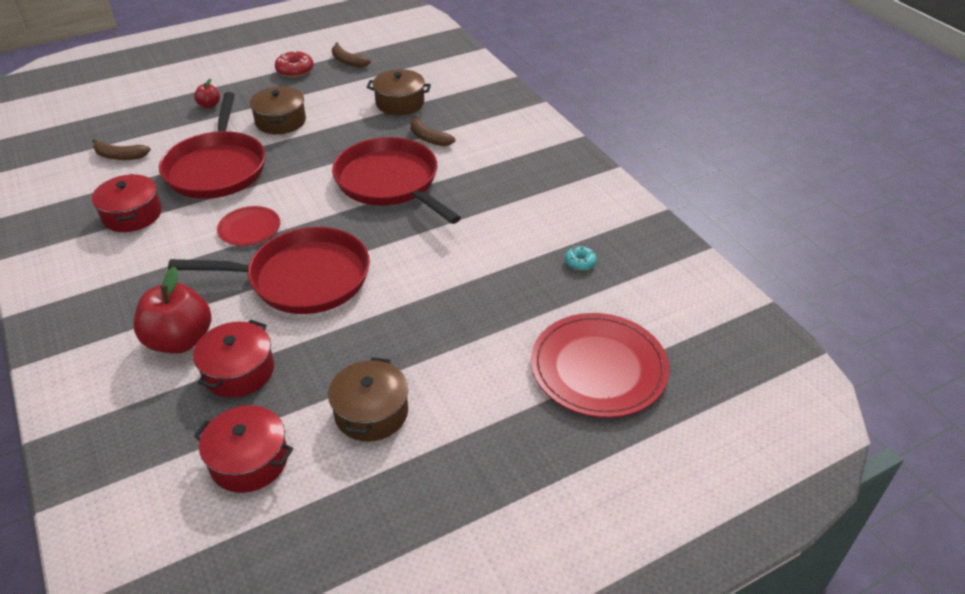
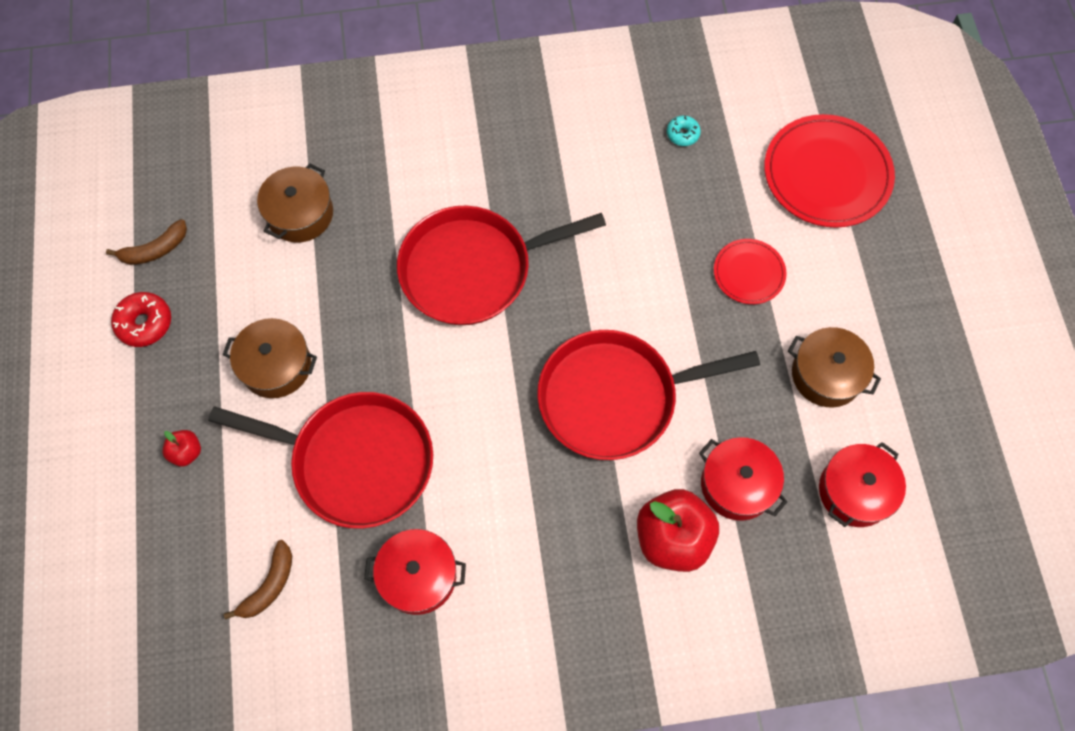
camera: 70 degrees left, 25 degrees up
(249, 228) = (501, 440): red plate -> red plate (749, 273)
(303, 278) = (614, 398): red pan -> red pan turned 120 degrees counterclockwise
(428, 138) = (397, 204): brown banana -> none

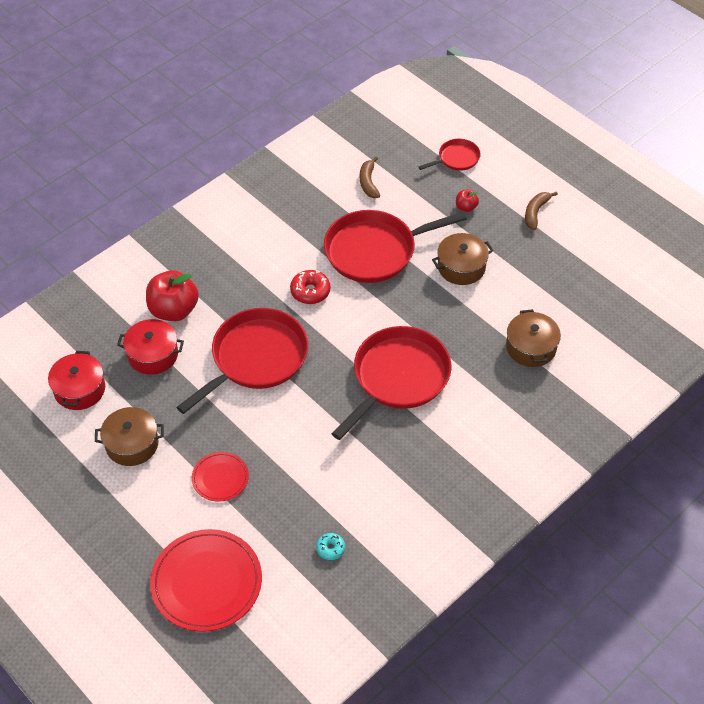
camera: 145 degrees right, 15 degrees down
(119, 545) = (456, 158): none -> red pan
(144, 323) = (553, 246): red donut -> red donut (310, 291)
(155, 250) = (590, 281): brown banana -> brown banana (535, 212)
(418, 576) = (297, 224): red pot -> none

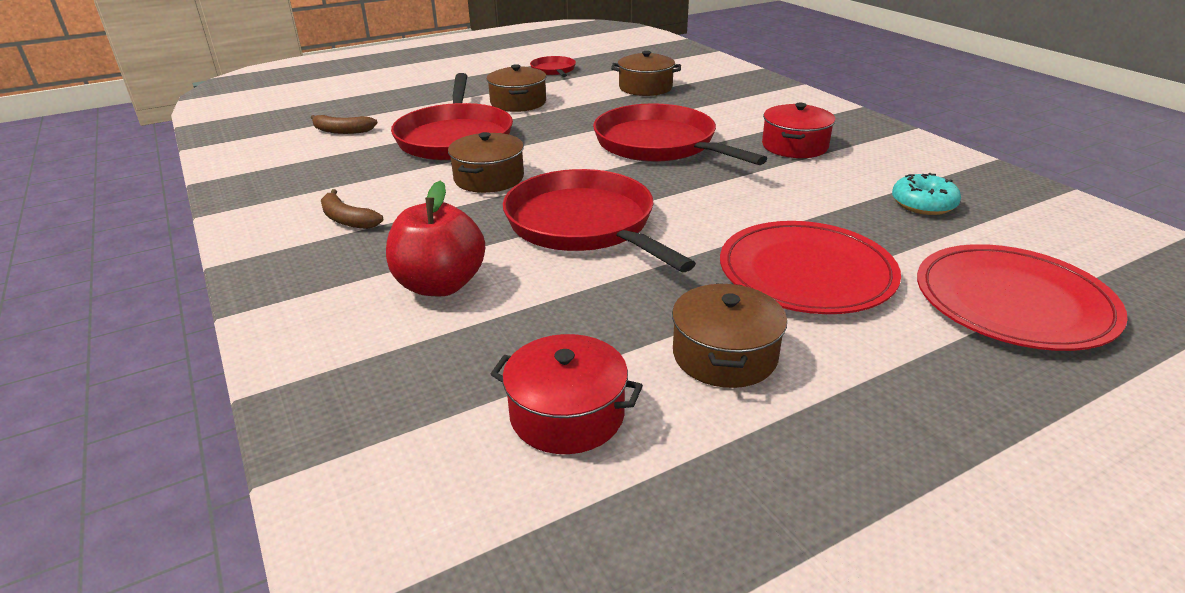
camera: 75 degrees left, 20 degrees down
(153, 355) = (526, 315): red pot -> red pot (794, 146)
(220, 478) = (806, 272): red plate -> red plate, size x1.85
(310, 291) = (489, 178): red donut -> brown pot
(330, 548) = (923, 204): turquoise donut -> turquoise donut, size x1.59
(456, 158) = (362, 90): red pan -> red pan (553, 70)
(466, 207) = (436, 93): red apple -> none
(535, 212) = (474, 70): brown banana -> brown banana (347, 219)

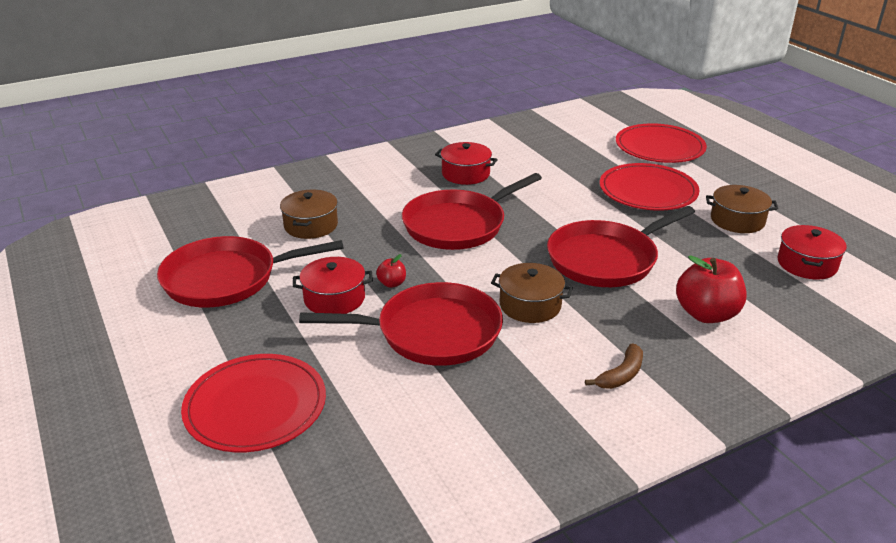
camera: 90 degrees left, 0 degrees up
(342, 131) = (401, 420): brown banana -> none
(386, 91) = (255, 406): none -> red plate
(518, 103) = (334, 298): brown pot -> red pot
(539, 121) = (392, 283): none -> red apple
(553, 70) = (226, 279): red pan -> red pan, size x2.06
(923, 204) = (557, 149): turquoise donut -> none

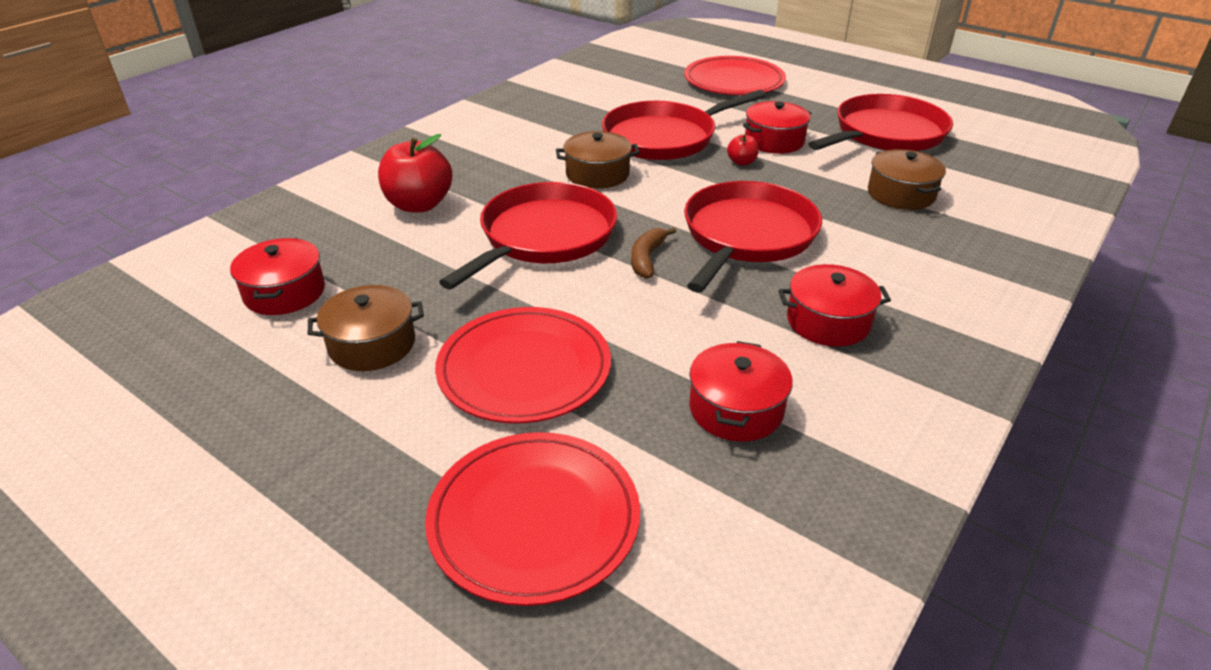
camera: 155 degrees right, 5 degrees up
(549, 156) = (736, 409): none -> red pot
(621, 375) = (491, 144): brown banana -> brown banana (647, 258)

